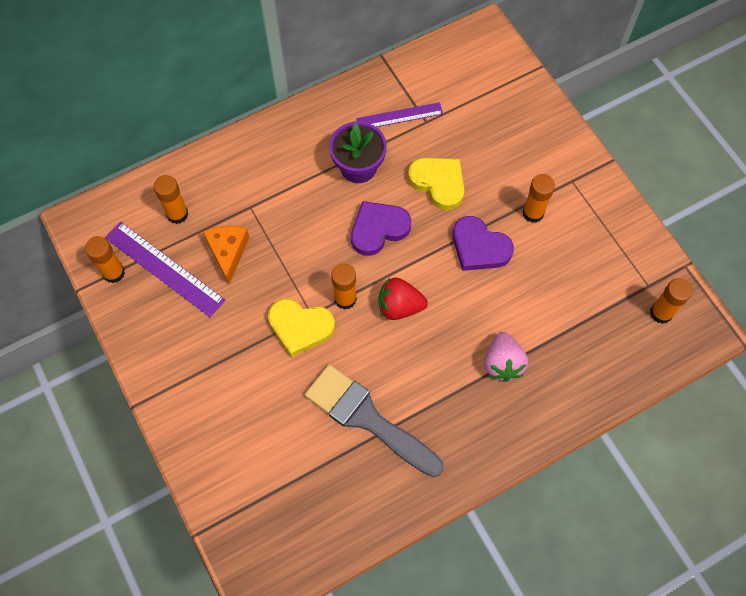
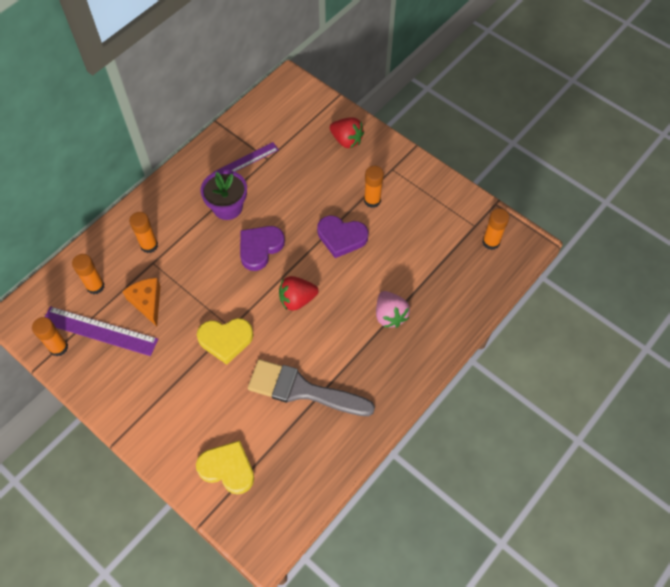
camera: 20 degrees left, 5 degrees down
(345, 299) = (253, 307): orange glue stick -> orange glue stick (149, 245)
(438, 183) = (293, 200): yellow heart -> yellow heart (227, 468)
(529, 127) = (346, 140): none -> red strawberry

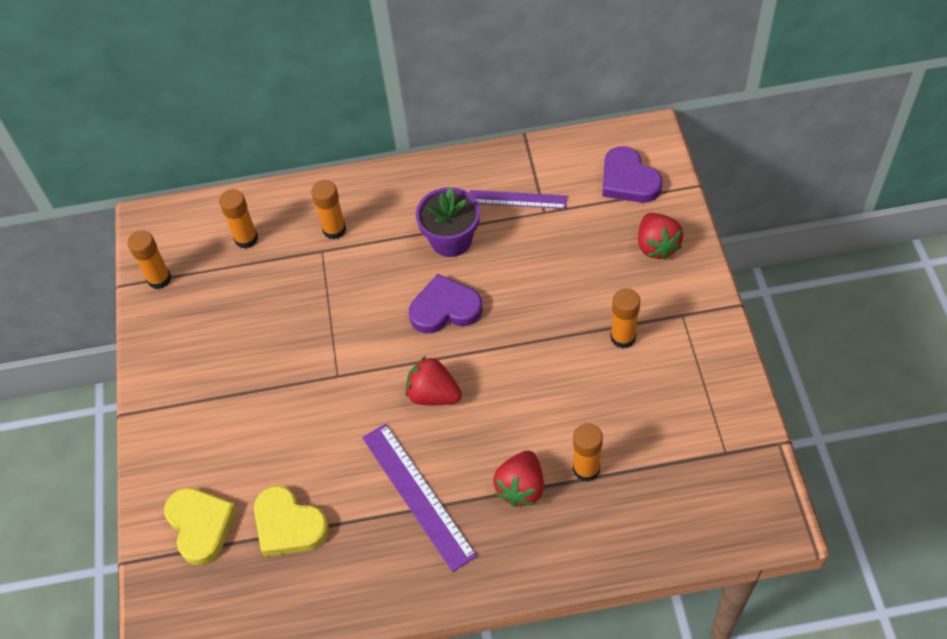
camera: 45 degrees right, 5 degrees down
(99, 331) = (210, 288): purple ruler -> purple ruler (418, 495)
(147, 302) = (279, 289): orange cheese -> none
(225, 340) = (320, 385): yellow heart -> yellow heart (288, 525)
(302, 390) = (349, 500): grey brush -> none
(341, 237) = (547, 357): purple heart -> purple heart (628, 180)
(390, 315) = (521, 487): pink strawberry -> red strawberry
(491, 242) = (728, 487): orange glue stick -> orange glue stick (586, 469)

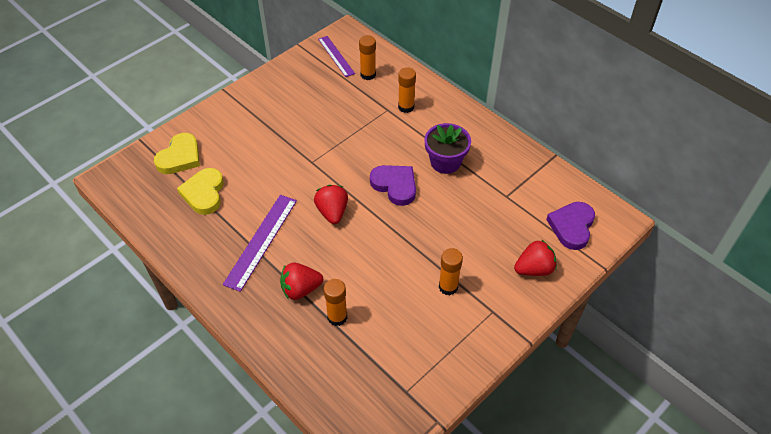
camera: 50 degrees right, 5 degrees down
(159, 279) = (314, 56): orange glue stick -> none
(517, 199) = (503, 178): purple ruler -> purple ruler (336, 56)
(656, 246) = (534, 269): red strawberry -> red strawberry turned 150 degrees counterclockwise

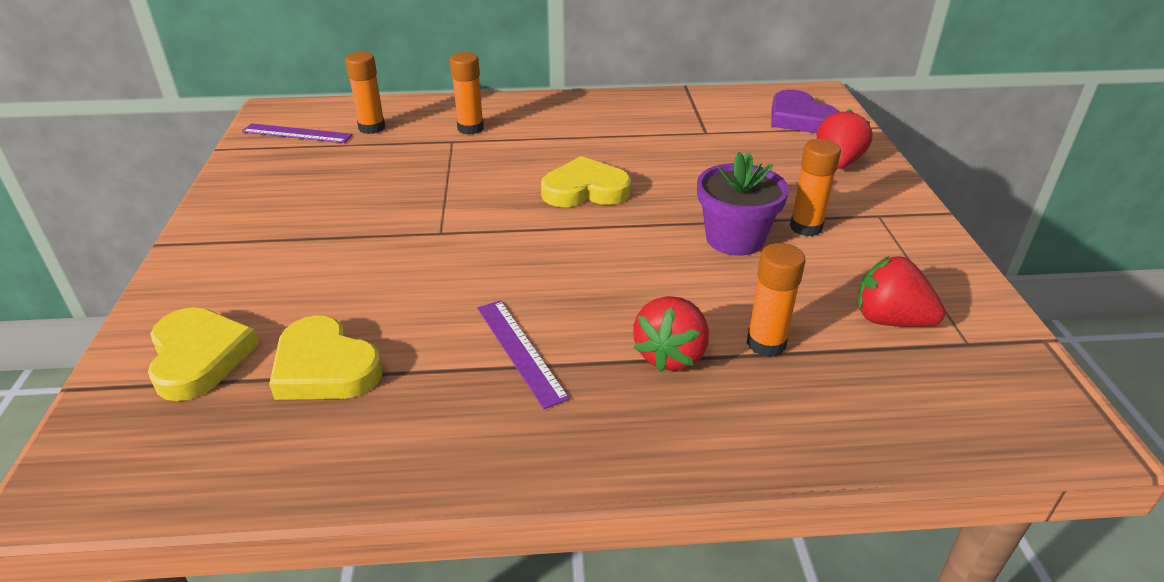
camera: 50 degrees left, 15 degrees down
(261, 241) = (520, 351): purple ruler -> purple ruler, size x0.65
(332, 212) = (559, 257): red strawberry -> red strawberry (890, 320)
(395, 185) = (585, 190): purple heart -> yellow heart
(445, 162) = (599, 143): purple flower pot -> purple flower pot (734, 239)

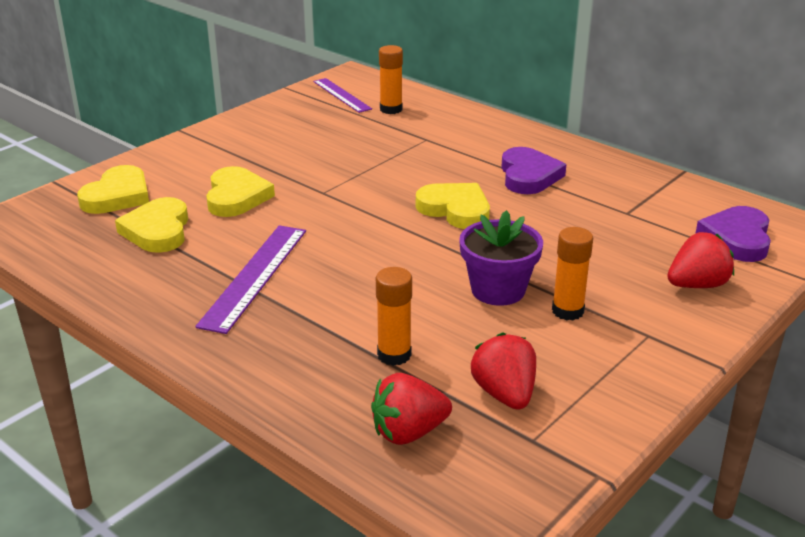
camera: 45 degrees right, 5 degrees down
(356, 282) = (236, 197): none -> yellow heart
(470, 128) = (453, 135): orange glue stick -> none
(520, 351) = (255, 276): purple ruler -> purple ruler, size x1.53
(590, 135) = (528, 176): none -> purple heart
(671, 355) = (327, 326): red strawberry -> red strawberry (408, 432)

